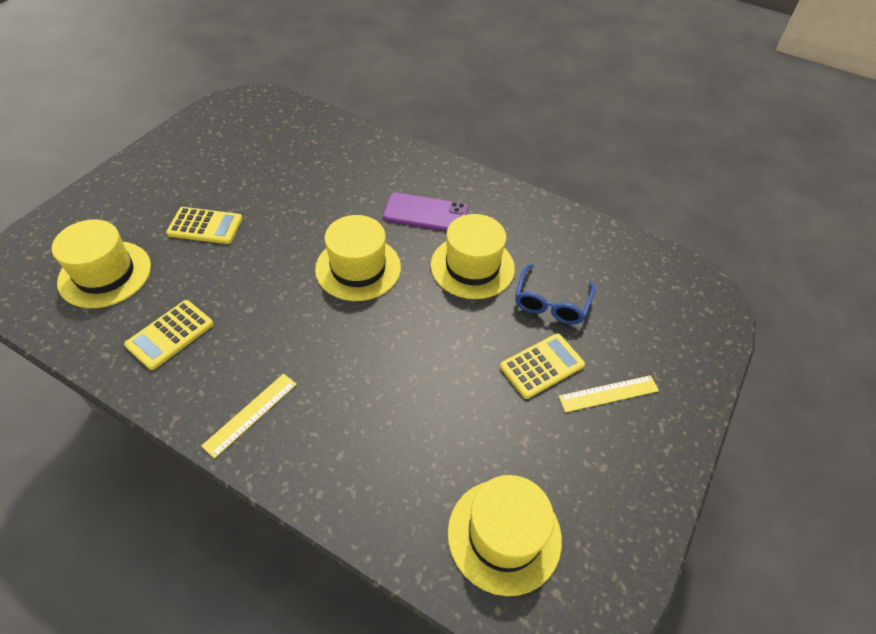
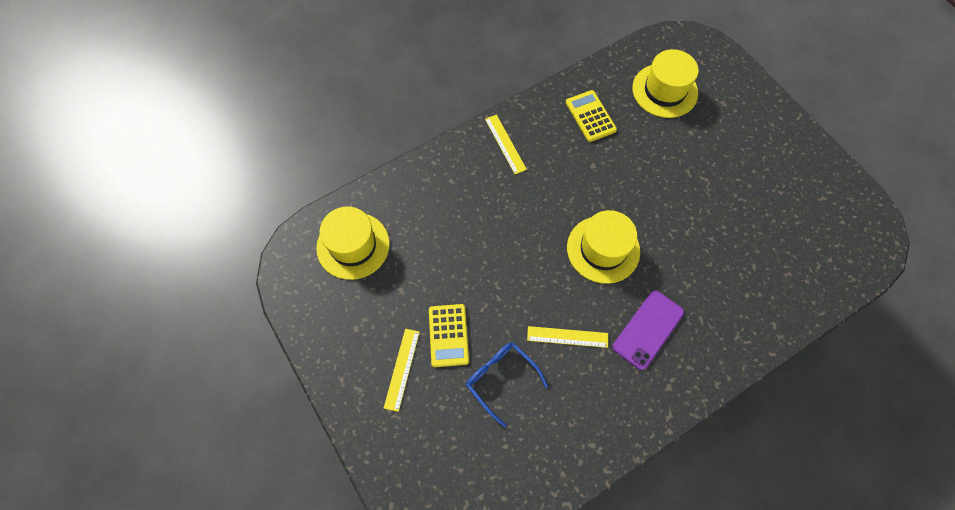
camera: 120 degrees right, 15 degrees up
(205, 226) = (693, 159): yellow calculator -> none
(472, 266) = (567, 337): yellow hat -> yellow ruler

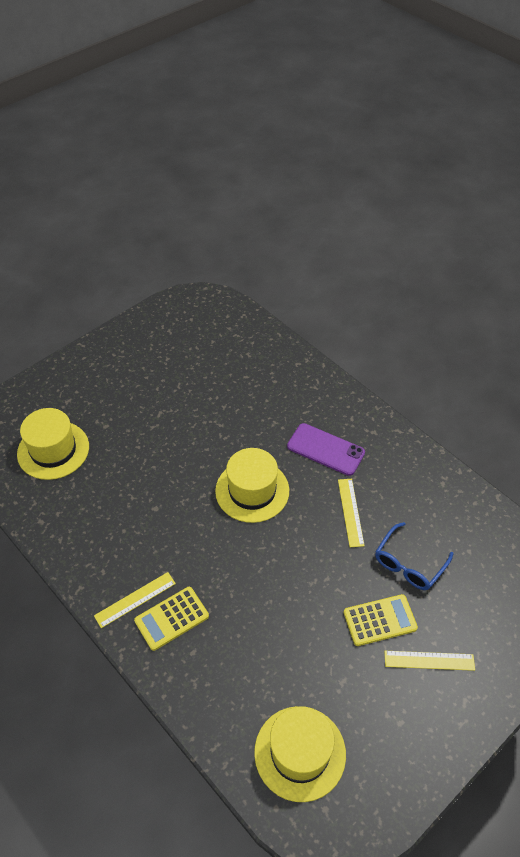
camera: 100 degrees left, 15 degrees down
(590, 116) = (91, 516): yellow calculator -> yellow calculator (172, 618)

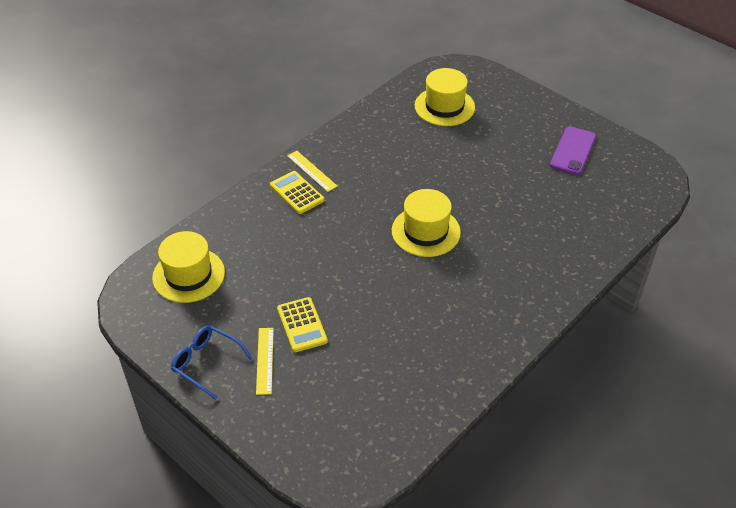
camera: 85 degrees right, 5 degrees down
(325, 449) = (484, 282): purple phone -> purple phone (573, 151)
(350, 512) = (413, 303): yellow ruler -> none
(409, 564) = (361, 348): blue glasses -> blue glasses (206, 363)

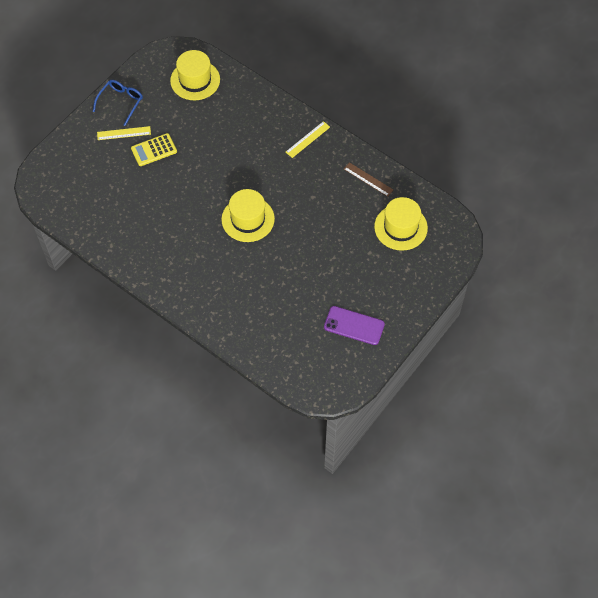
camera: 85 degrees right, 15 degrees up
(297, 193) = (282, 132): yellow calculator -> none
(377, 126) = (368, 179): none -> brown ruler

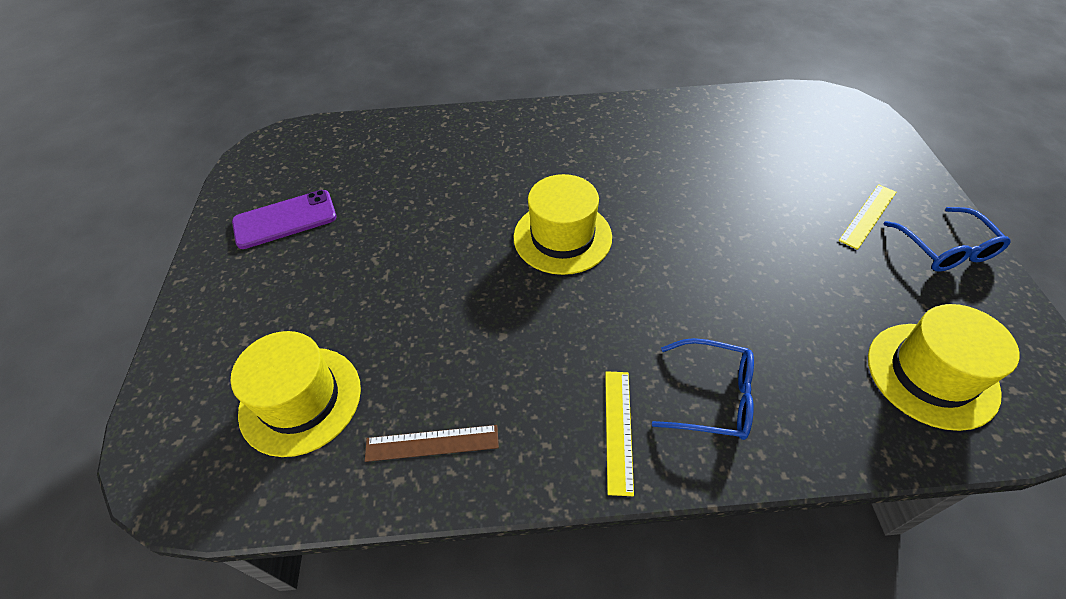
camera: 140 degrees right, 10 degrees down
(154, 150) = (800, 225): yellow calculator -> none
(268, 125) = (713, 397): none -> blue glasses

